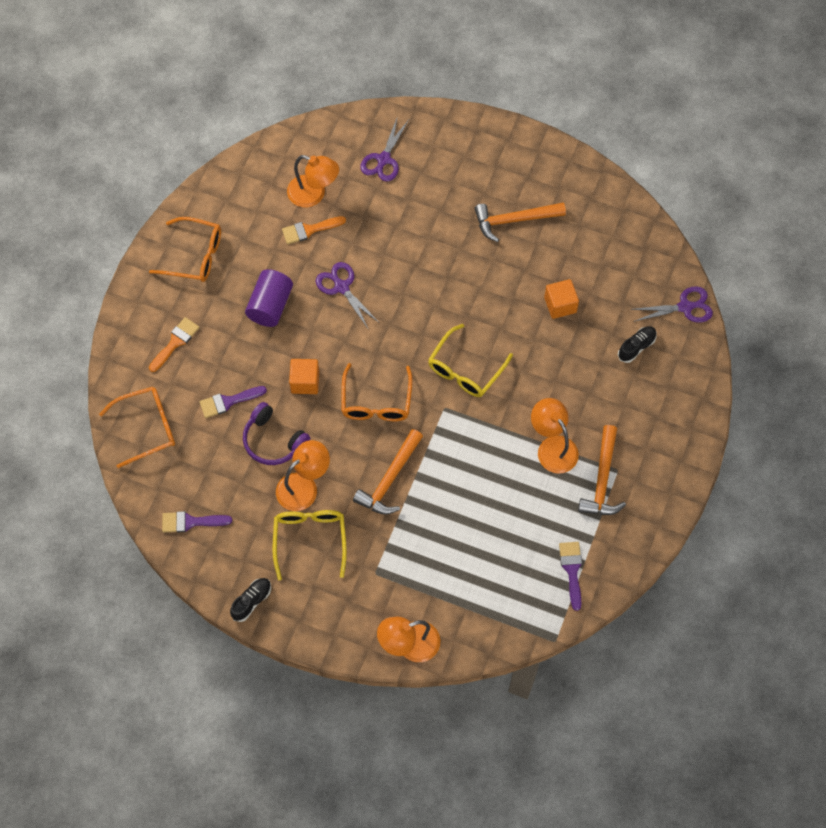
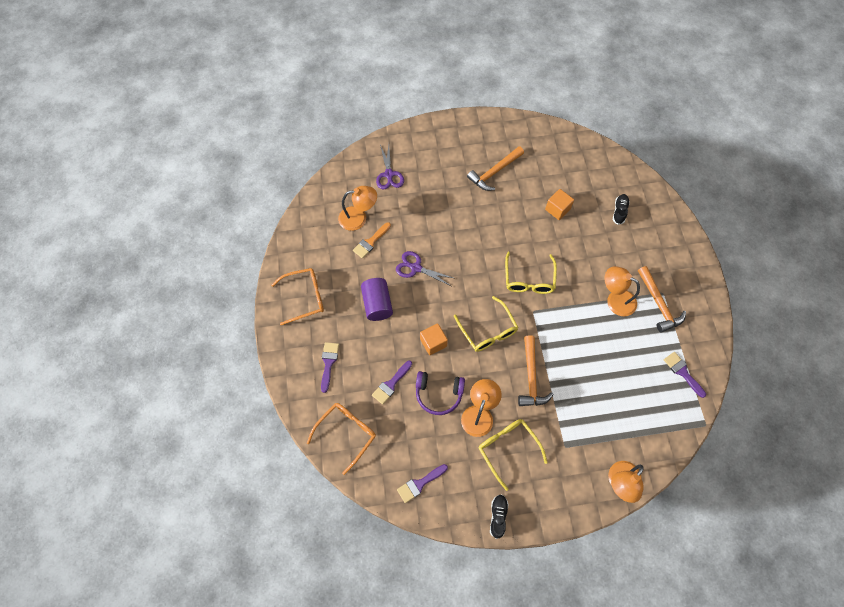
camera: 30 degrees left, 0 degrees up
(175, 342) = (328, 363): orange brush -> purple brush
(376, 401) = (488, 330): orange glasses -> yellow glasses
(685, 307) = (629, 173): purple scissors -> none

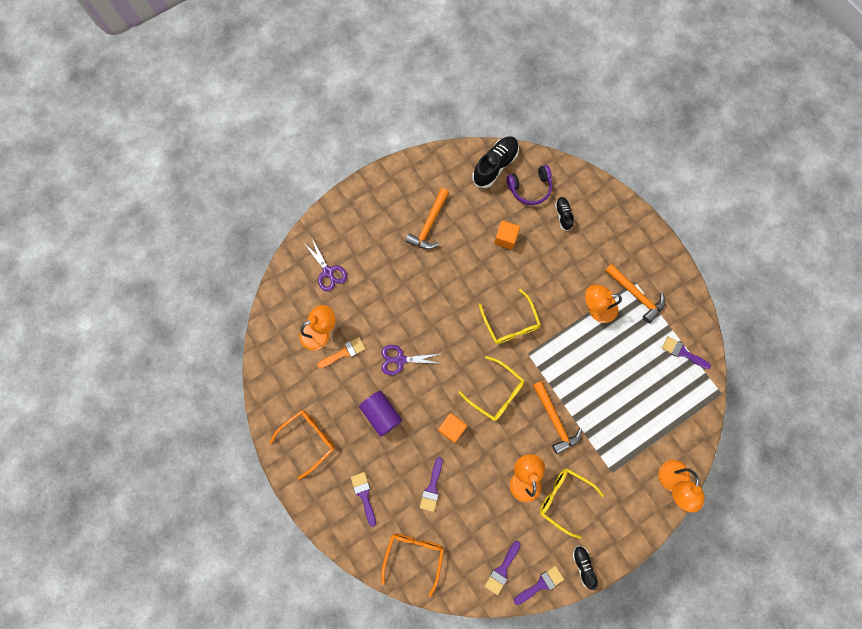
camera: 25 degrees left, 10 degrees up
(370, 242) = (344, 352): orange brush -> orange brush turned 135 degrees counterclockwise
(438, 394) = (479, 476): purple headphones -> purple headphones (530, 188)
(450, 514) = (541, 584): none -> purple brush
(575, 149) = (495, 166): none -> black shoe

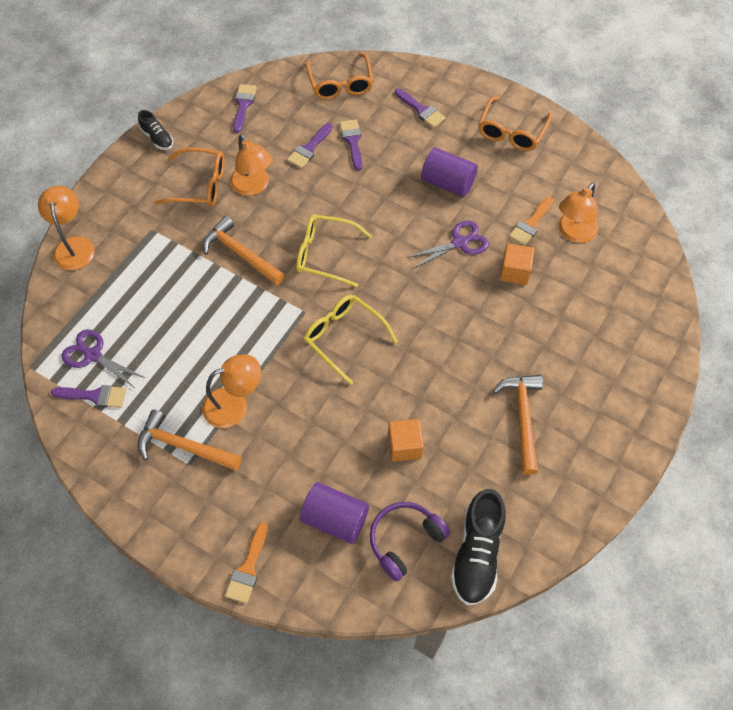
camera: 155 degrees right, 15 degrees down
(328, 272) = (613, 301): purple scissors -> purple scissors (92, 355)
(452, 428) = (360, 200): orange cube -> orange cube (514, 272)
(541, 584) = (197, 109): purple brush -> purple brush (309, 148)
(563, 215) = (335, 519): black shoe -> purple cylinder
(564, 499) = (199, 185): yellow glasses -> orange glasses
(620, 210) = (248, 568): none -> orange brush

